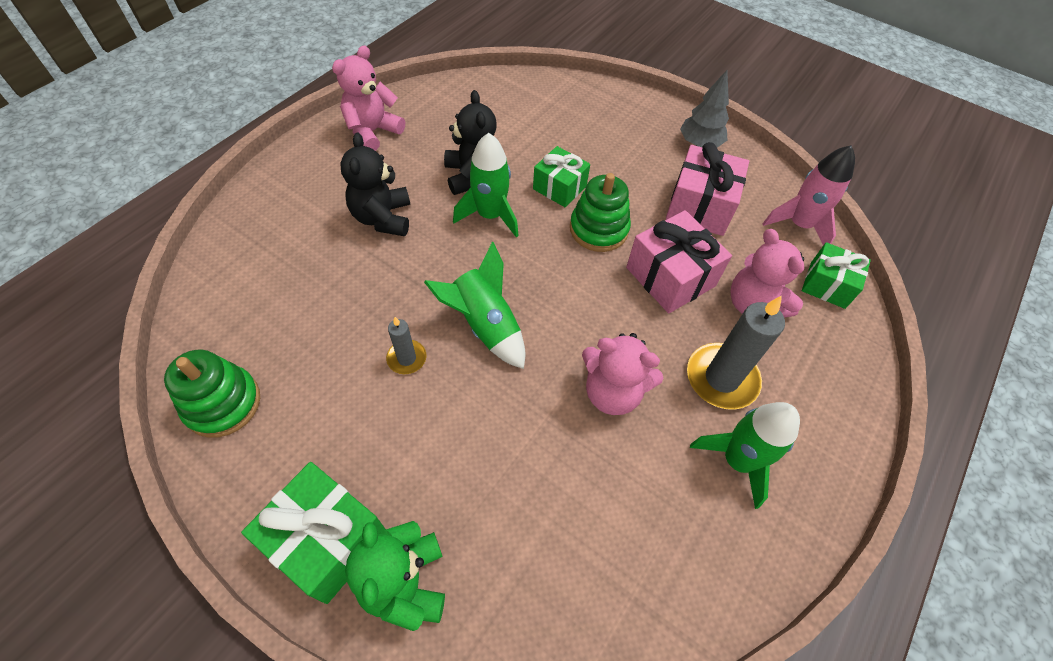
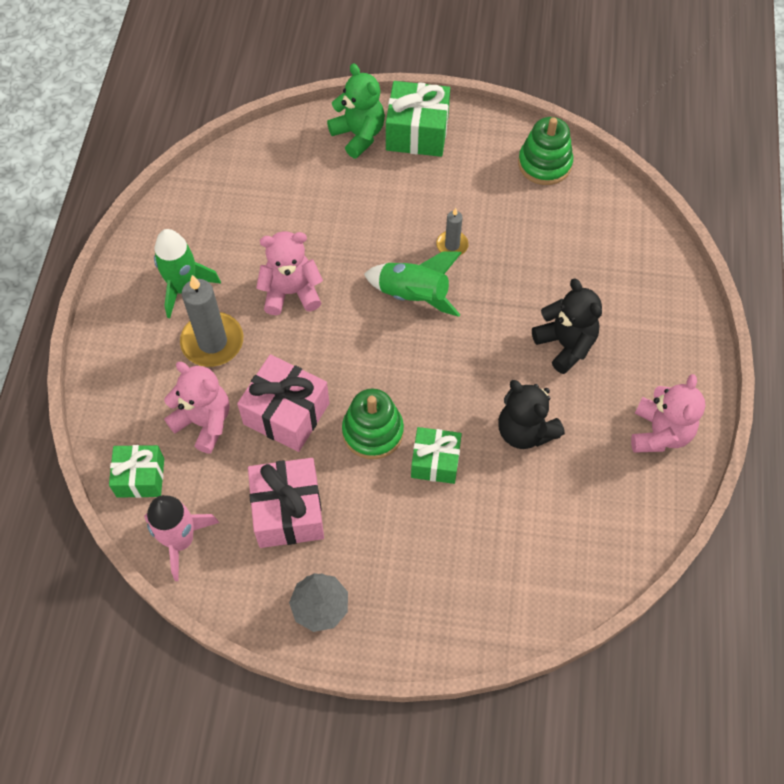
camera: 155 degrees right, 5 degrees up
(490, 215) = (477, 395): green rocket -> none

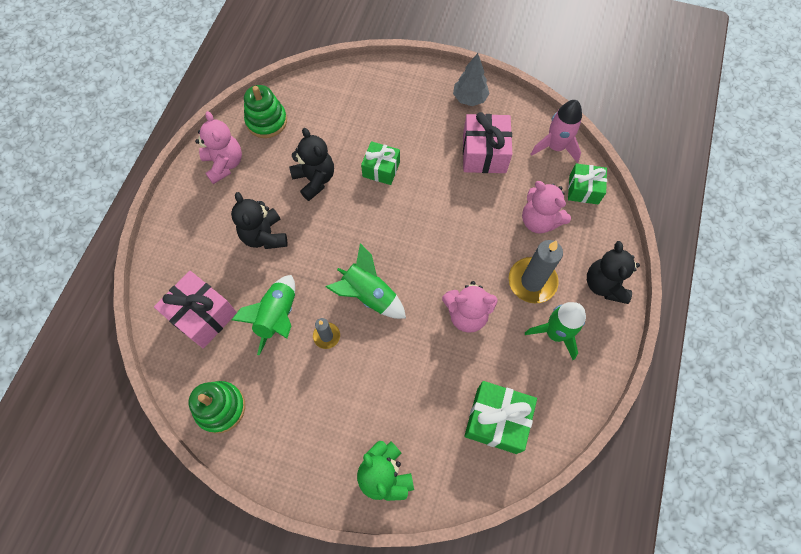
camera: 170 degrees left, 5 degrees up
(120, 352) = (604, 284): none -> black teddy bear
(286, 413) = (479, 217): pink gift -> pink gift (202, 315)
(373, 431) = (420, 195): green stacking toy -> green stacking toy (266, 121)
(417, 133) = (327, 467): green gift -> green gift (496, 420)
(515, 256) = (277, 316): none -> green rocket
(659, 433) = (224, 164): pink teddy bear -> pink teddy bear turned 135 degrees clockwise

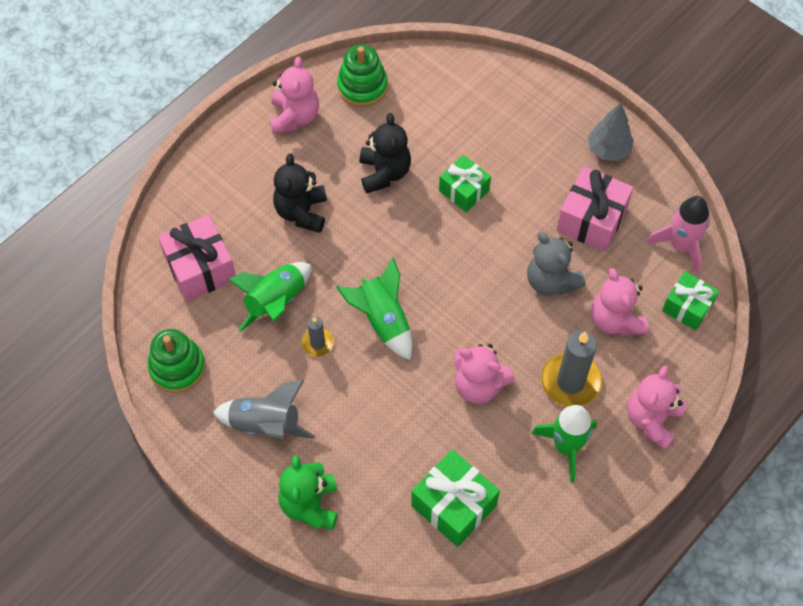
camera: 25 degrees right, 5 degrees down
(316, 423) = (265, 424): none -> grey rocket
(479, 211) = (551, 281): none -> grey teddy bear
(604, 284) = (652, 420): black teddy bear -> pink teddy bear

